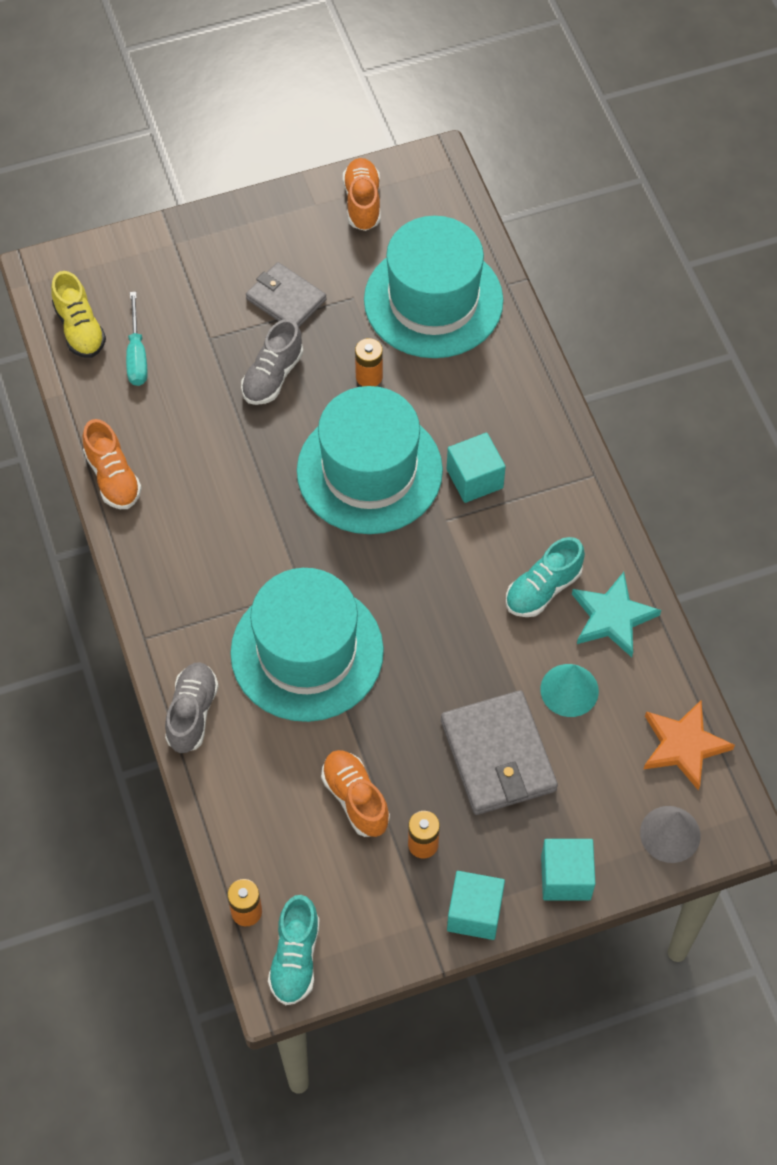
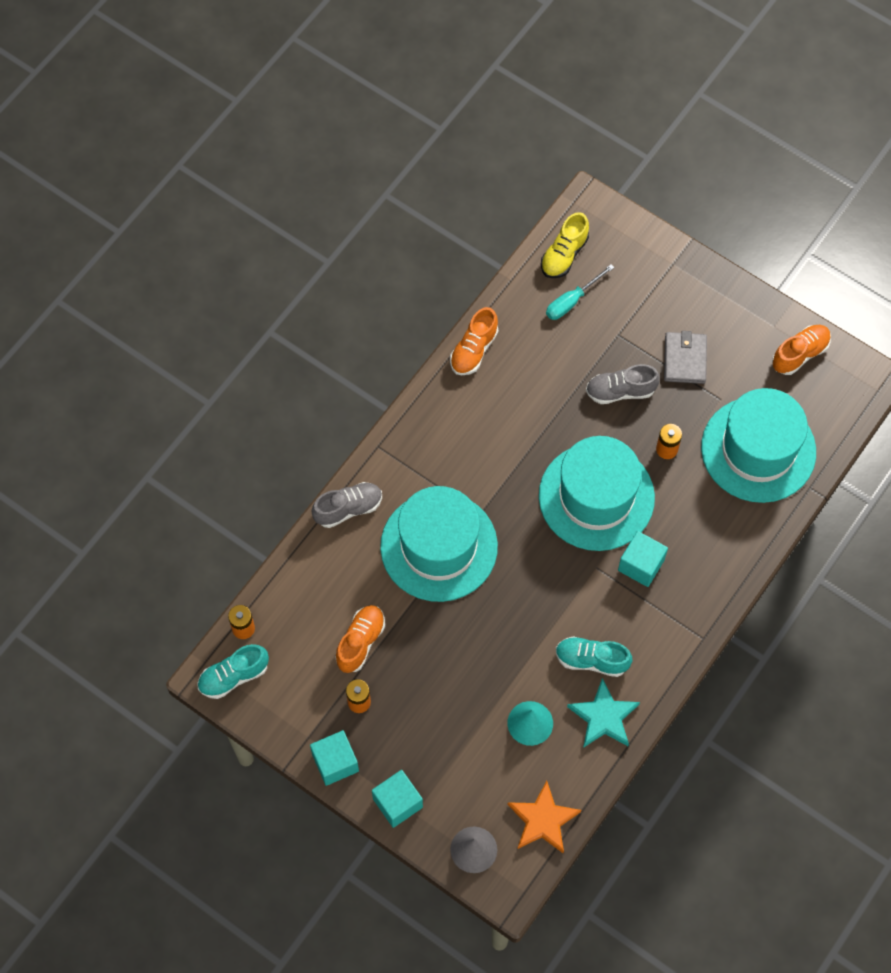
camera: 55 degrees right, 5 degrees up
(498, 755) = (452, 708): grey wallet -> none

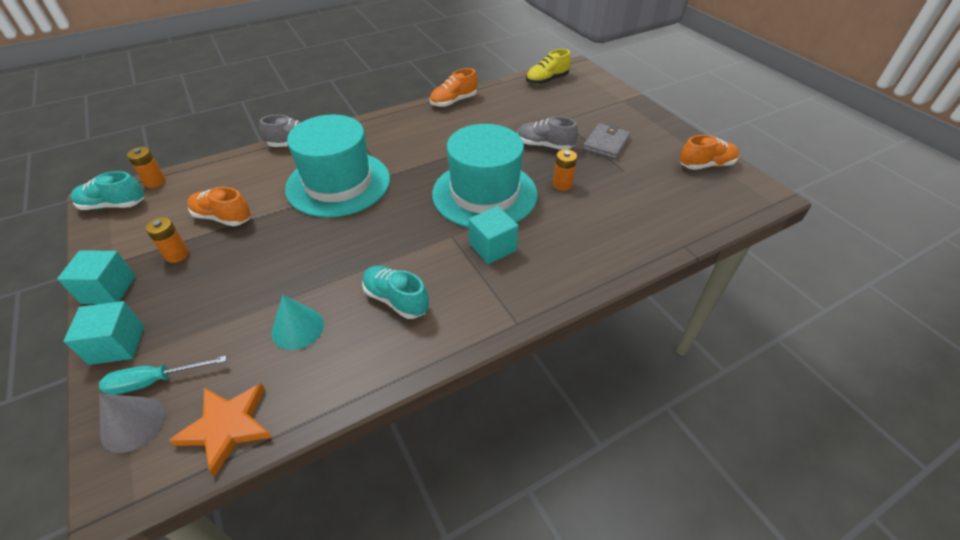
camera: 25 degrees right, 20 degrees down
(360, 642) = (223, 217): orange shoe -> orange shoe turned 120 degrees counterclockwise
(572, 301) = (538, 98): turquoise screwdriver -> turquoise screwdriver (155, 381)
(603, 717) = (370, 352): turquoise star -> none
(758, 449) = (644, 207): turquoise hat -> none

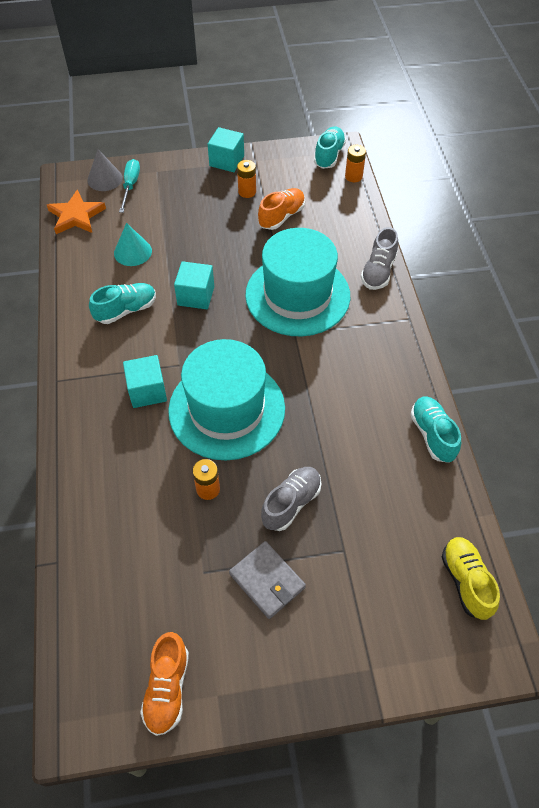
camera: 110 degrees right, 10 degrees up
(117, 345) = (171, 168): turquoise cube -> turquoise cube (196, 296)
(453, 101) = (432, 435): orange shoe -> turquoise shoe

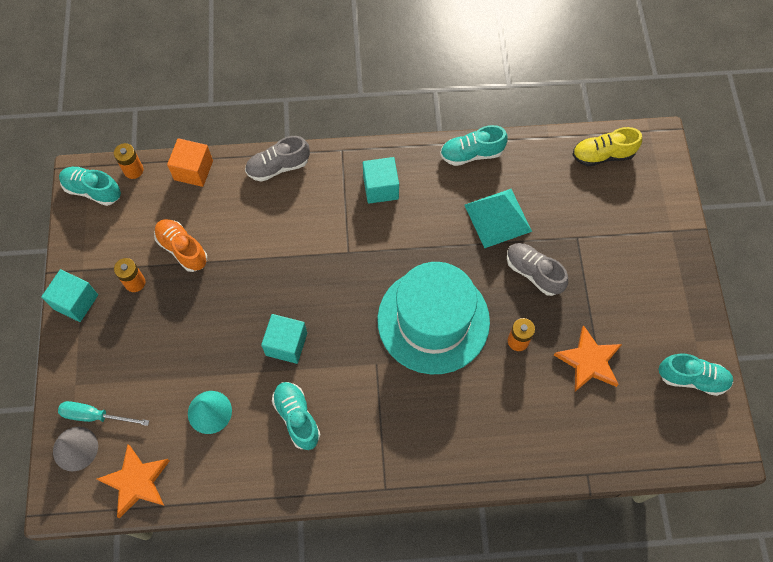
camera: 85 degrees left, 10 degrees up
(147, 391) = (406, 394): turquoise cube -> turquoise cube (380, 188)
(167, 688) = (692, 378): orange shoe -> turquoise shoe
(186, 564) = (589, 361): none -> orange star
(267, 580) = (603, 298): grey wallet -> none
(297, 295) = (299, 244): turquoise hat -> none
(355, 464) = (498, 218): none -> turquoise pyramid
(361, 214) = (193, 170): none -> orange cube
(378, 271) = (278, 167): grey shoe -> grey shoe turned 135 degrees clockwise

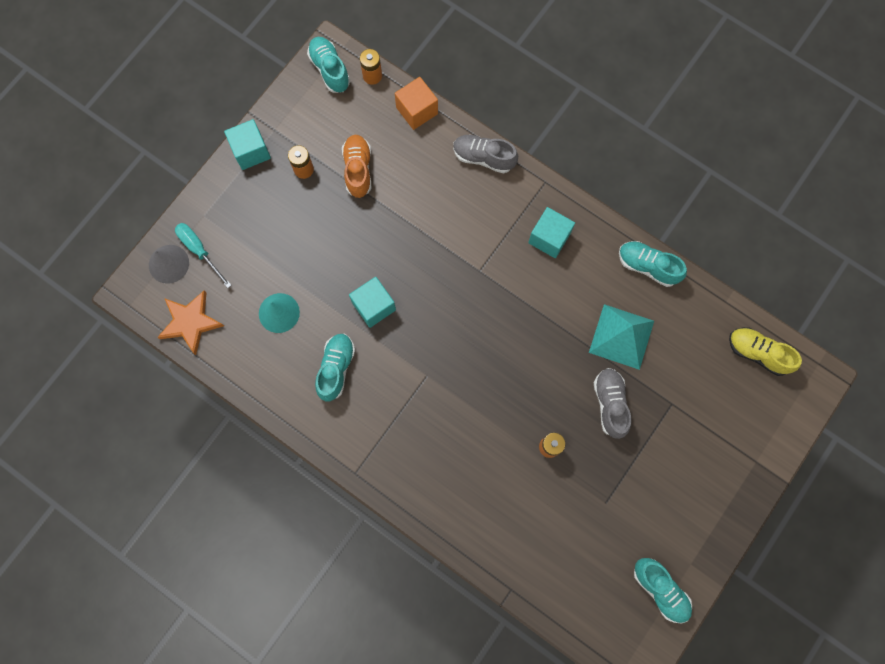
camera: 40 degrees right, 10 degrees up
(433, 320) = (498, 377): turquoise hat -> none
(589, 361) = (590, 508): orange star -> none

